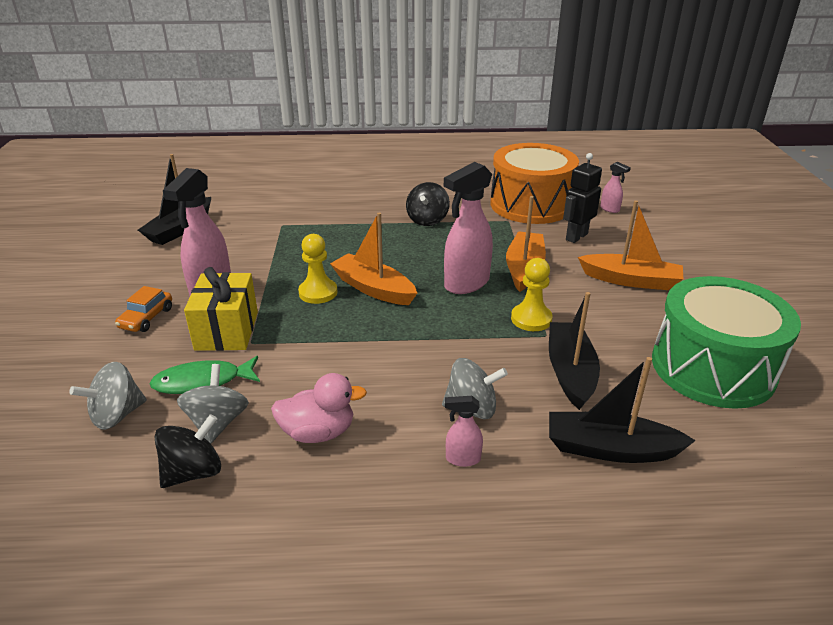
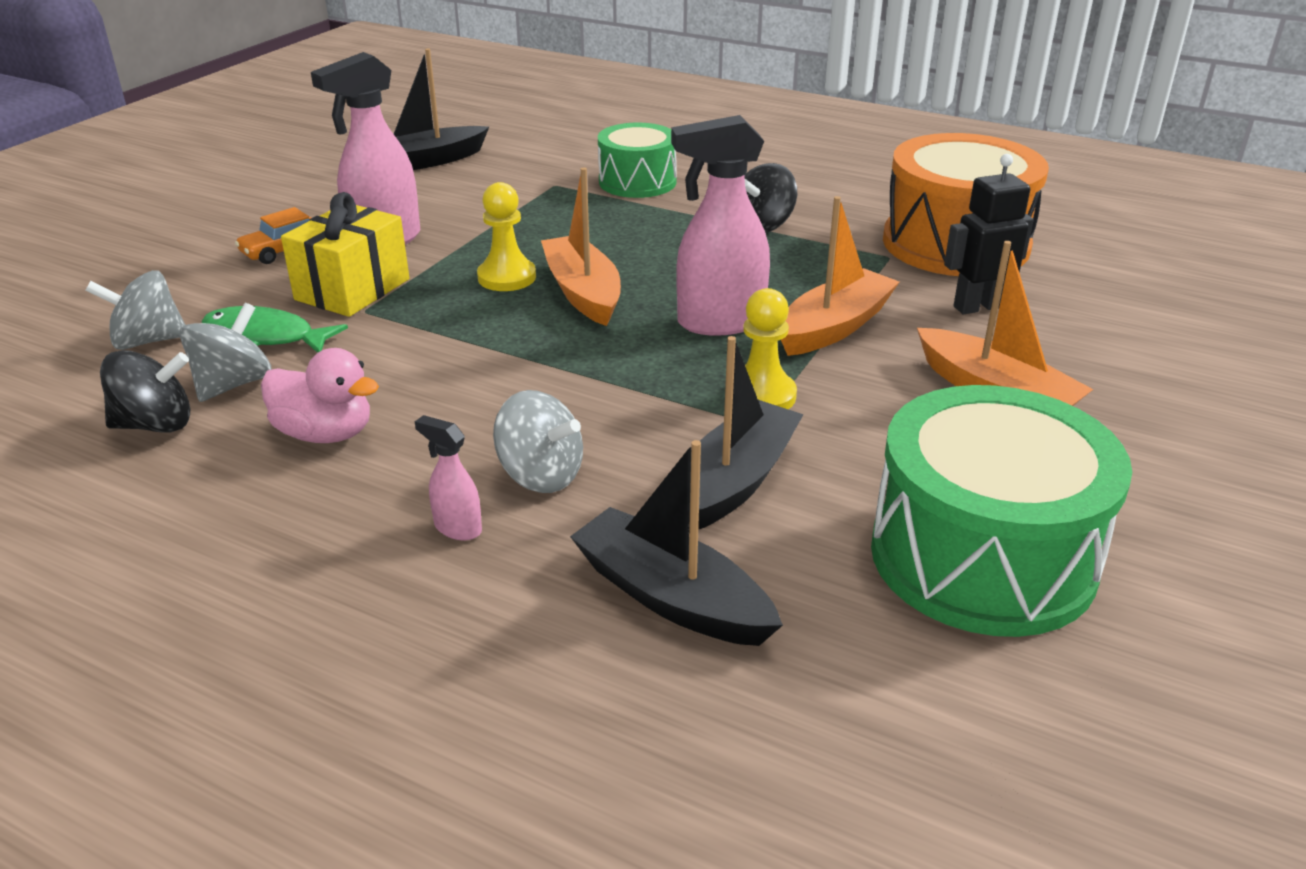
camera: 30 degrees right, 0 degrees up
(329, 210) = (637, 182): none -> green drum
(610, 209) = (1092, 282): pink spray bottle -> none

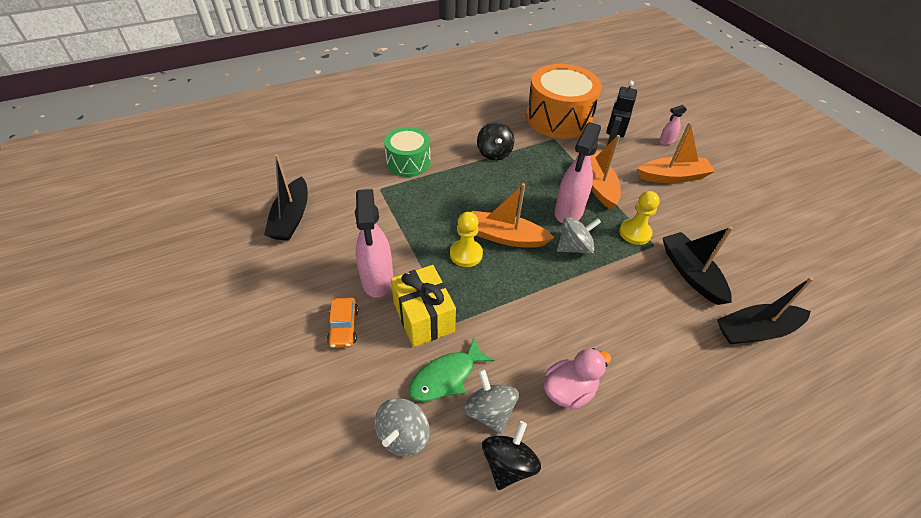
camera: 55 degrees left, 15 degrees up
(457, 528) = (677, 375): pink spray bottle -> pink spray bottle (666, 141)
(540, 475) = (653, 328): grey spinning top -> grey spinning top (574, 247)
(982, 557) = (767, 240): green drum -> none

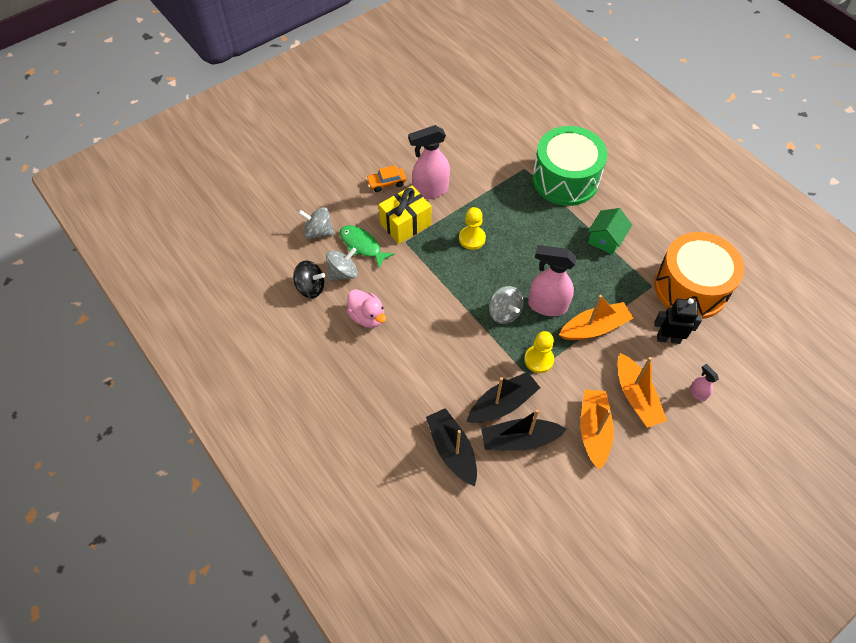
camera: 80 degrees right, 10 degrees up
(291, 218) = (473, 126): black boat -> black boat (519, 439)
(408, 162) = (565, 179): green drum -> green drum, size x1.66
(494, 153) = (606, 239): black spinning top -> green house
(505, 237) = (499, 262): orange boat -> orange boat (594, 430)

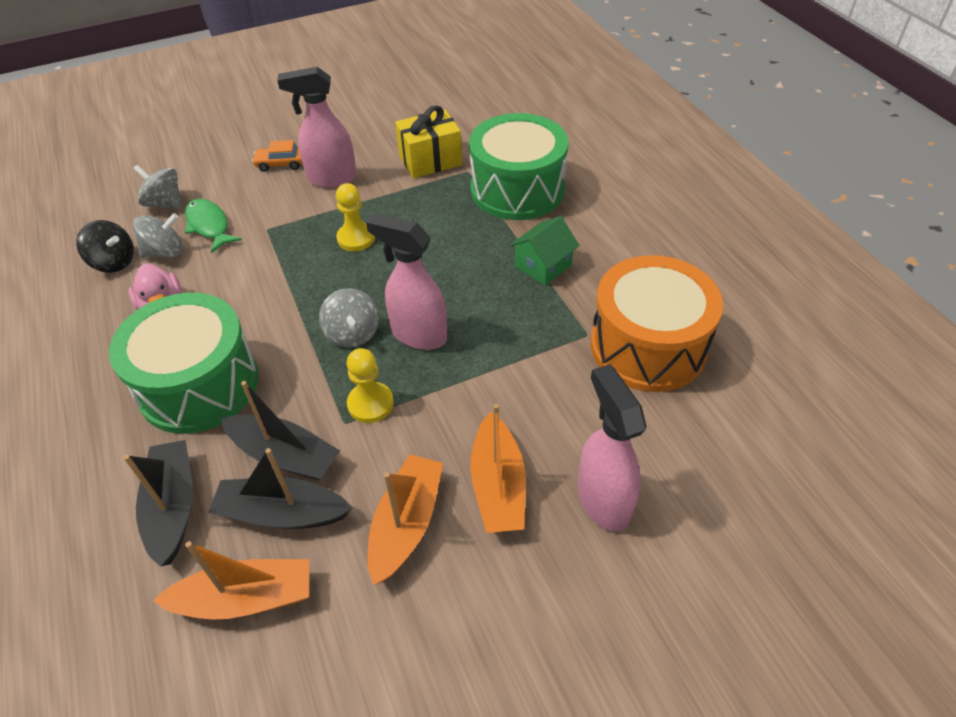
camera: 15 degrees right, 10 degrees down
(405, 224) = (278, 210): yellow gift -> yellow gift (430, 160)
(423, 368) = (199, 384): none -> green drum
(502, 404) = (284, 455): black boat -> black boat turned 45 degrees clockwise
(594, 328) = (475, 375): orange boat -> orange boat (246, 598)
(668, 338) = (585, 410): black robot -> none
(697, 393) = (603, 500): pink spray bottle -> pink spray bottle, size x2.13

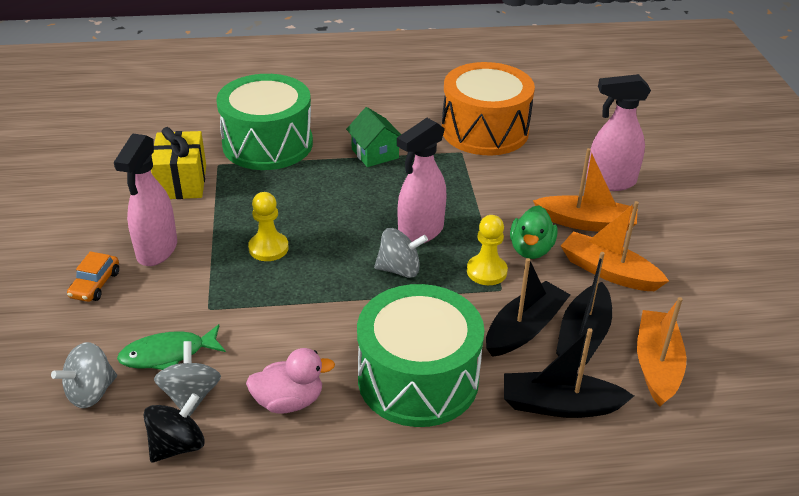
camera: 75 degrees left, 10 degrees down
(423, 437) = (531, 249): none -> green duck

